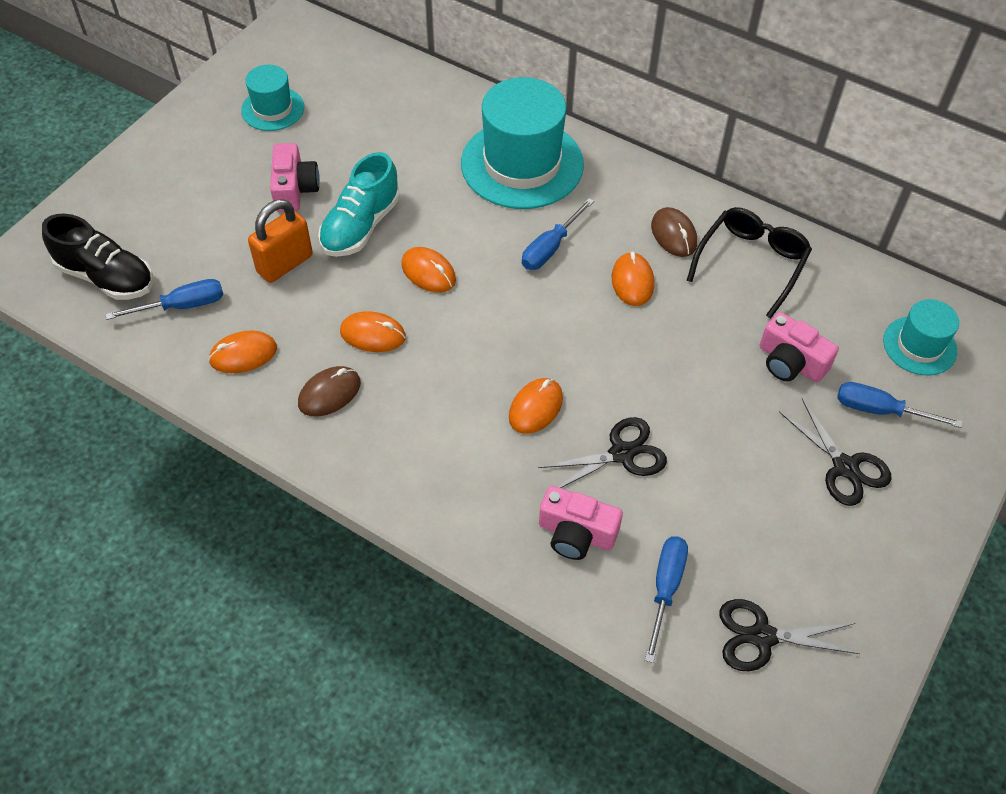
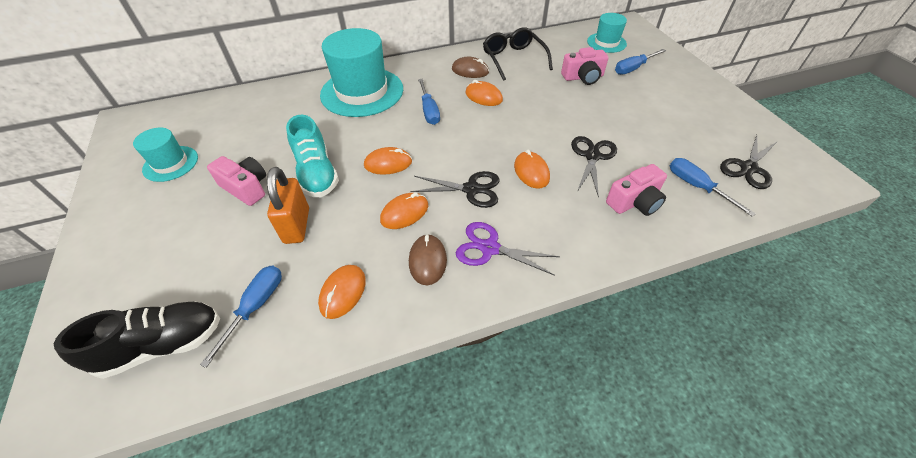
camera: 50 degrees left, 5 degrees down
(388, 434) = (489, 248): none -> purple scissors
(845, 467) = (659, 93): black scissors -> black scissors (471, 189)

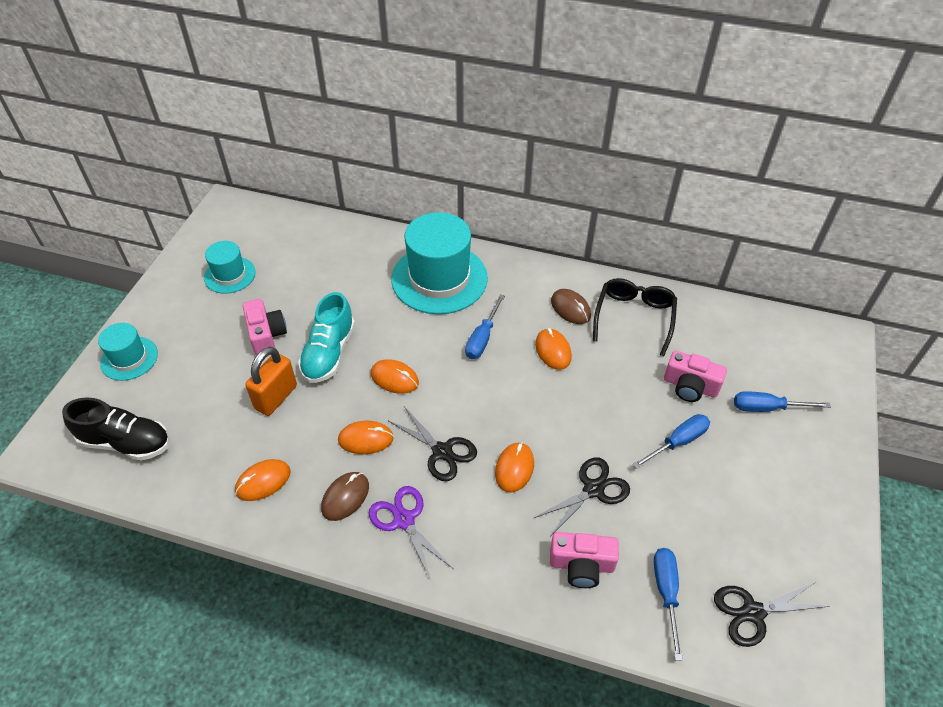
camera: 35 degrees right, 0 degrees up
(256, 307) = (199, 452): blue screwdriver -> blue screwdriver (678, 442)
(606, 43) = (774, 352): turquoise hat -> turquoise hat (129, 358)

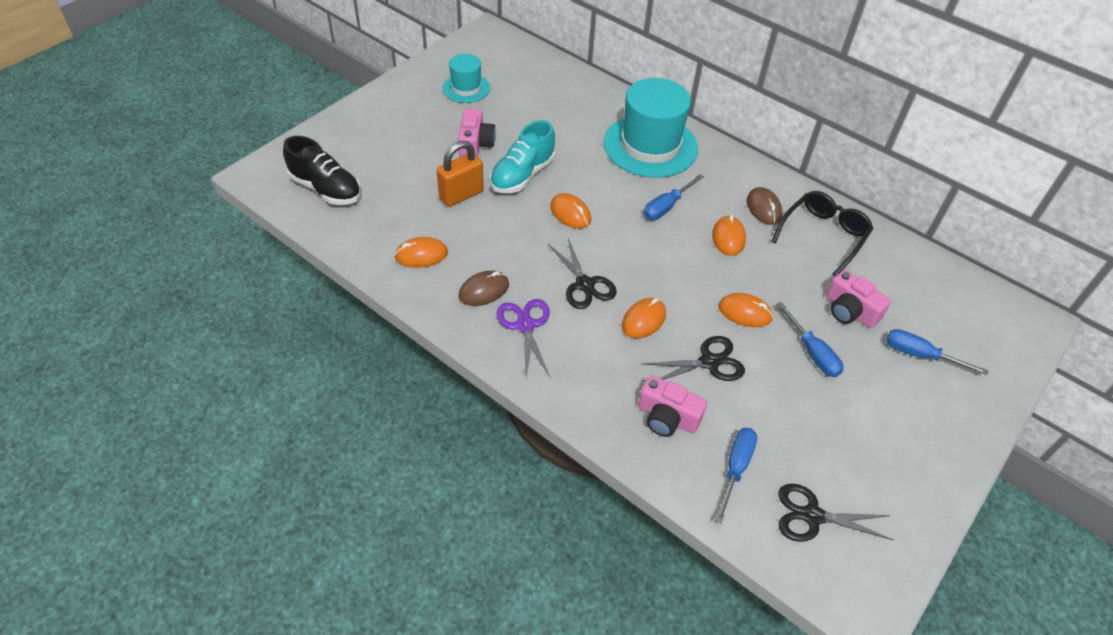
camera: 20 degrees right, 0 degrees up
(129, 358) = (355, 127): turquoise hat -> none
(366, 439) = (522, 252): orange mouse -> orange mouse (745, 312)
(678, 442) = (812, 352): blue screwdriver -> blue screwdriver turned 75 degrees clockwise

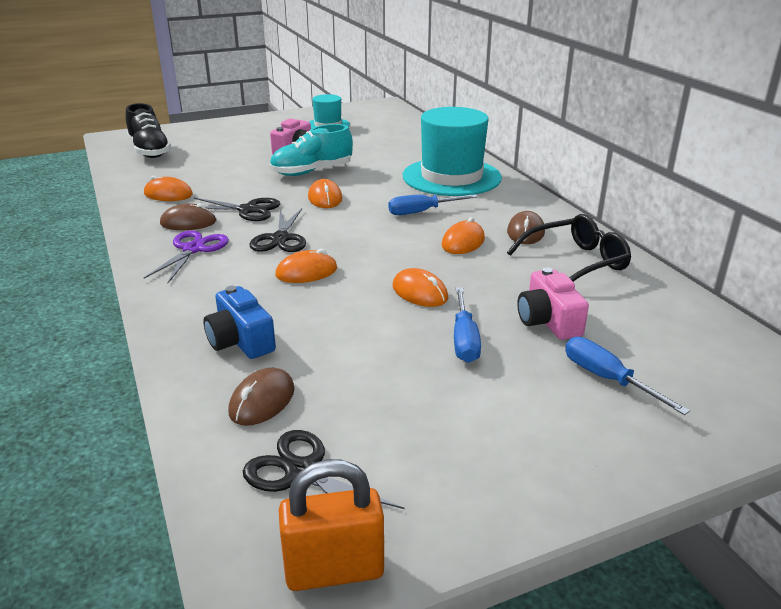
camera: 30 degrees right, 20 degrees down
(461, 195) = (246, 172): orange padlock -> orange padlock (334, 570)
(667, 417) = (240, 341): pink camera -> blue camera
(709, 362) = (336, 316): black scissors -> black scissors (248, 210)
(735, 468) = (262, 401): blue screwdriver -> brown mouse

